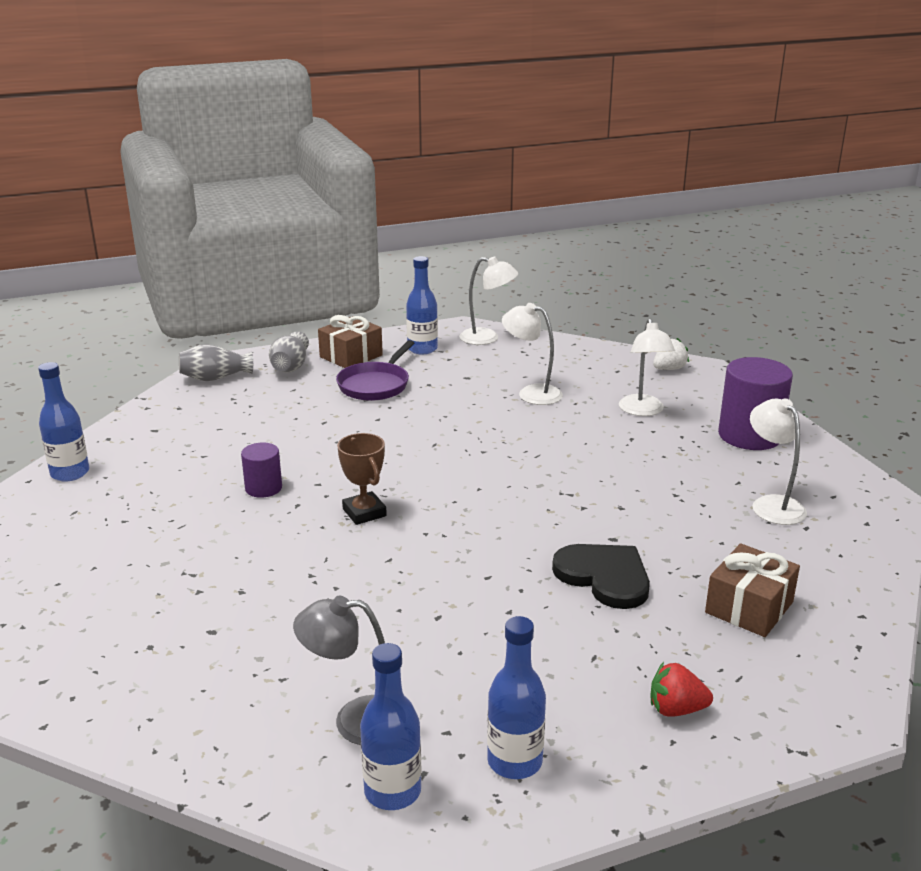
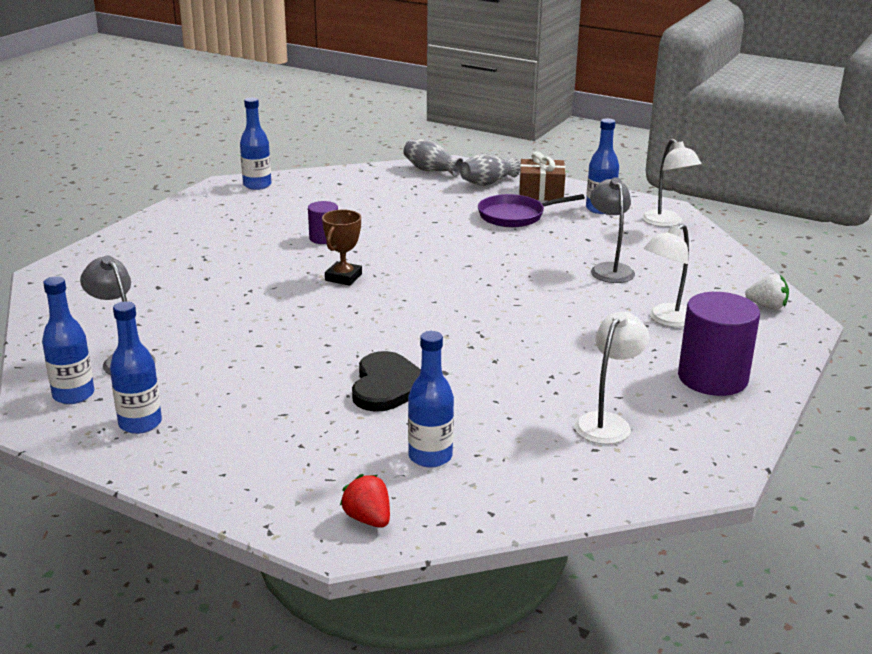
camera: 50 degrees right, 0 degrees up
(531, 393) = (609, 269): white lamp -> grey lamp
(676, 709) = (260, 464): red strawberry -> red strawberry (368, 519)
(749, 607) = (430, 456): brown gift -> blue bottle

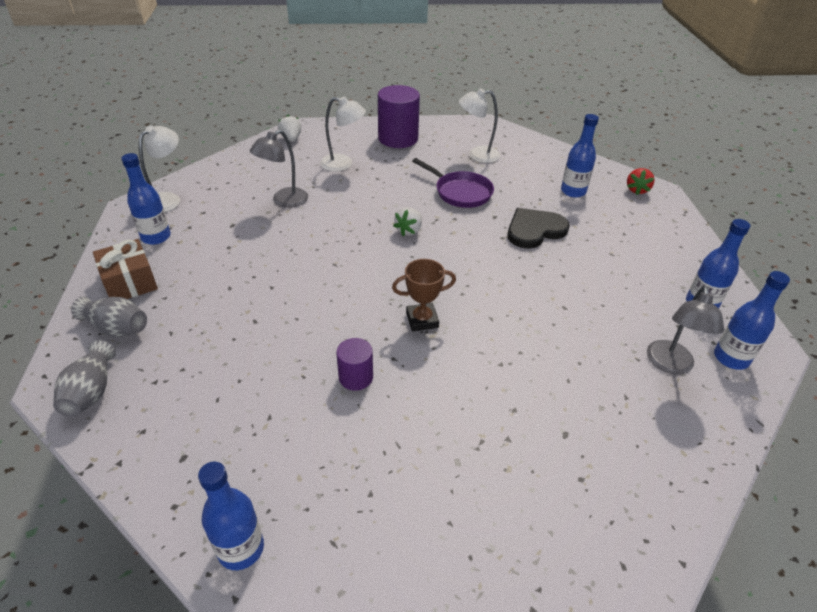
camera: 125 degrees left, 15 degrees up
(478, 313) = (409, 230): none -> white strawberry
(515, 216) = (205, 277): purple pan -> purple pan (460, 192)

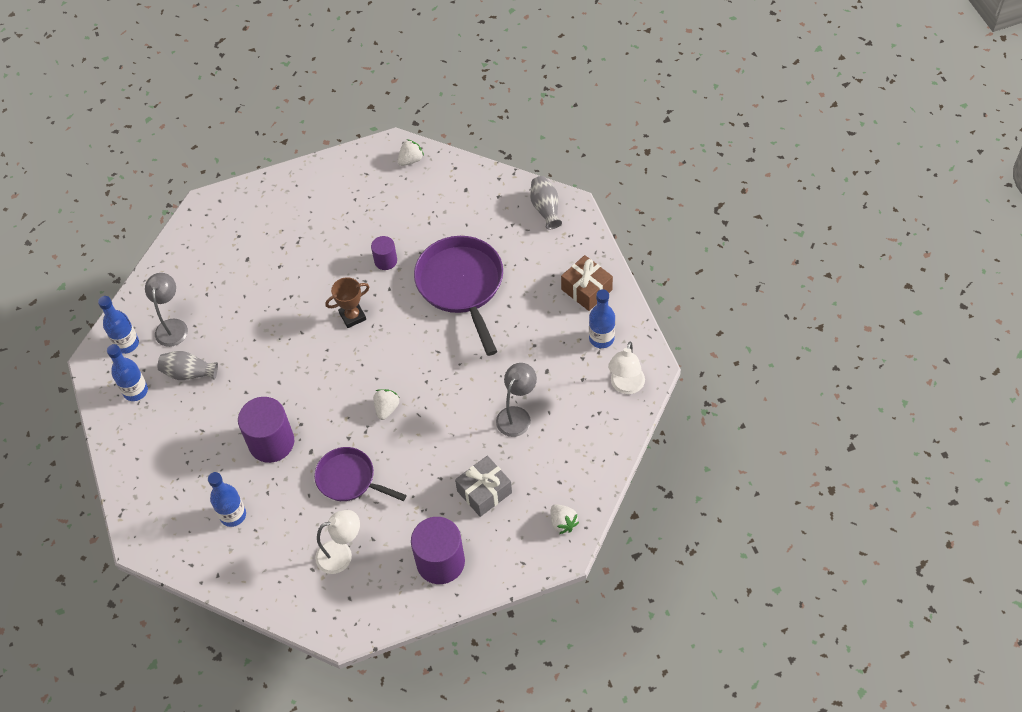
camera: 170 degrees right, 15 degrees up
(117, 328) = (565, 252): grey vase -> grey vase (189, 373)
(241, 548) = (410, 160): blue bottle -> white strawberry
(271, 321) = (461, 286): none -> purple pan
(343, 164) = (484, 492): white lamp -> grey gift
(534, 230) = (271, 442): black heart -> purple cylinder
(637, 190) = (164, 538): red strawberry -> none

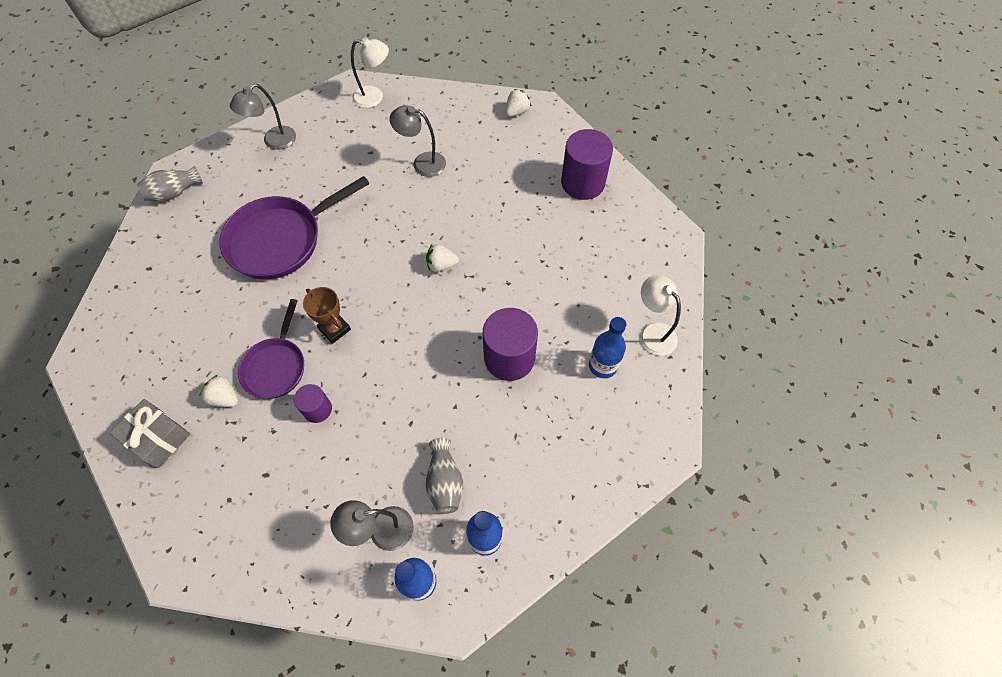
camera: 110 degrees left, 5 degrees up
(341, 554) = (605, 257): white lamp -> white lamp (652, 332)
(349, 479) = (528, 274): purple pan -> purple pan (276, 366)
(385, 261) = (254, 318): purple cylinder -> purple cylinder (317, 409)
(410, 160) = (102, 334): white strawberry -> white strawberry (224, 398)
(484, 492) = (506, 168): grey gift -> grey gift (158, 438)
(586, 289) = (274, 142): brown gift -> grey lamp
(601, 338) = (327, 121): blue bottle -> none

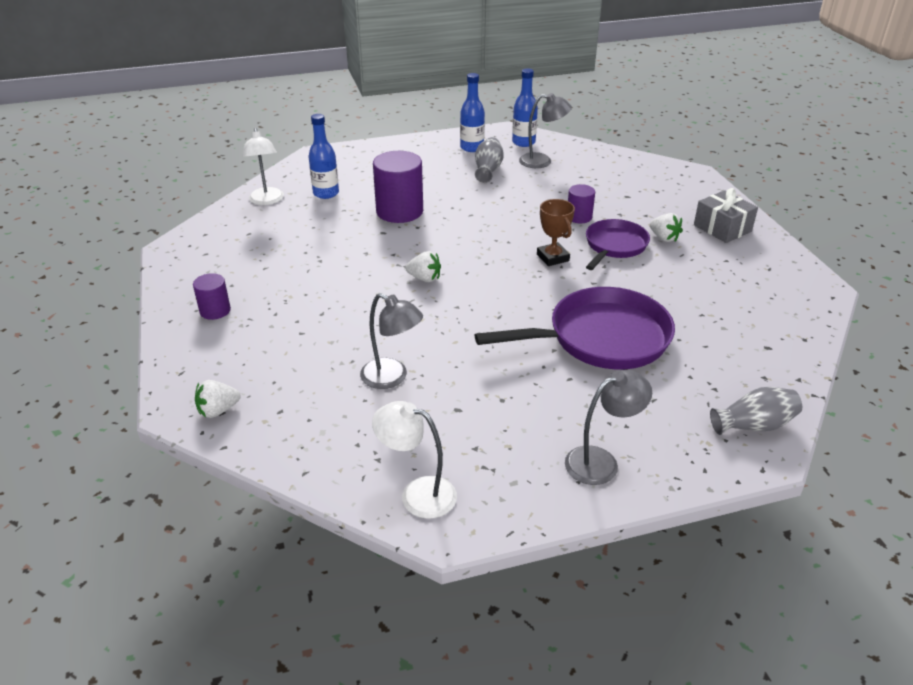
camera: 160 degrees left, 25 degrees down
(583, 183) = (215, 310): purple cylinder -> purple cylinder, size x0.54

